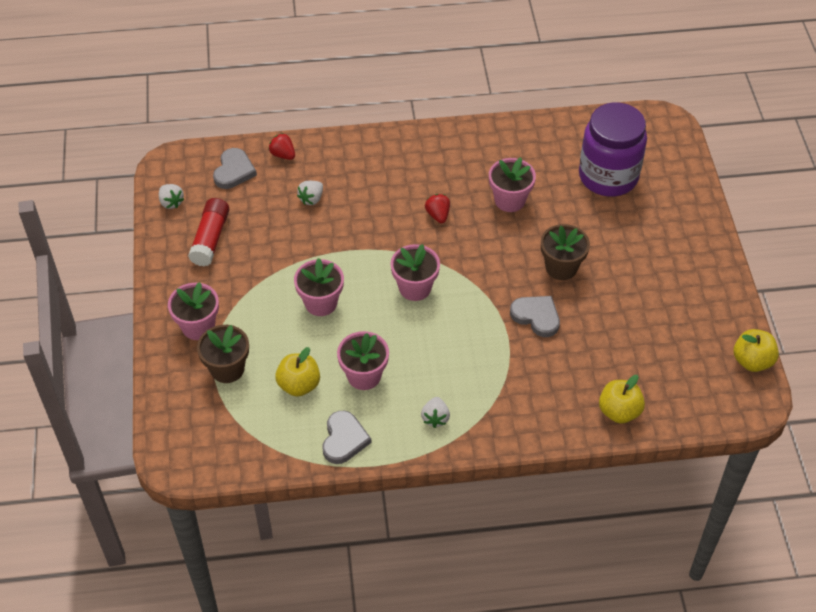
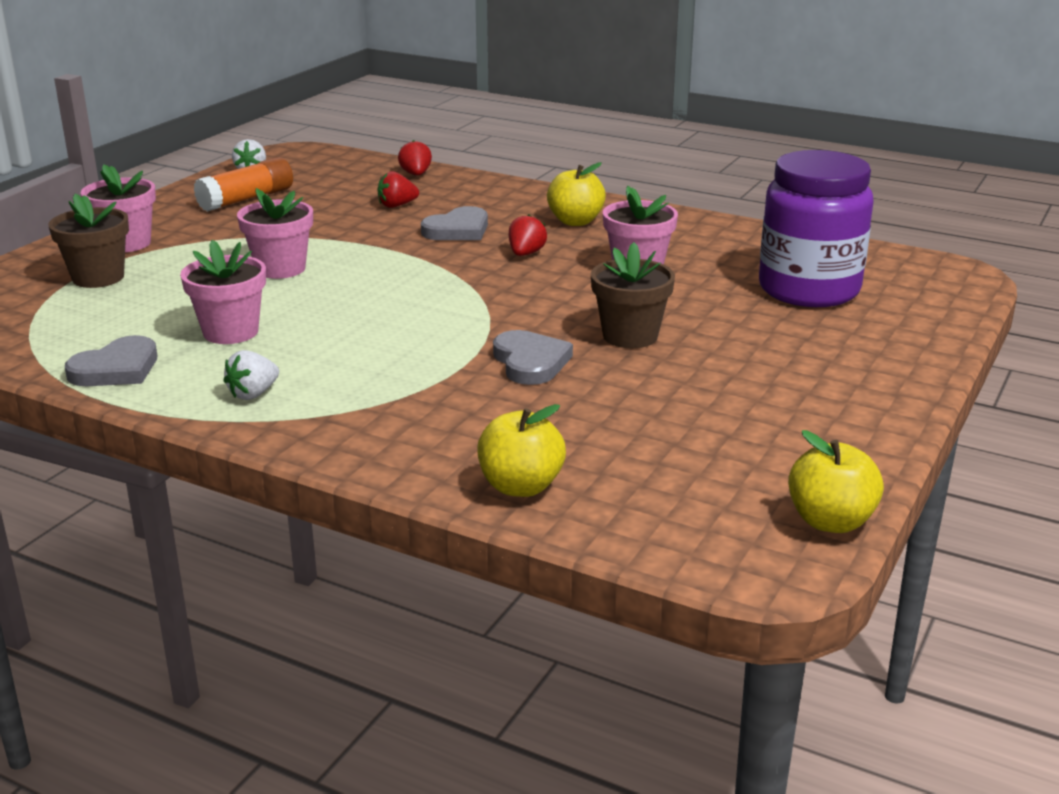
camera: 35 degrees right, 25 degrees down
(210, 238) = (247, 199): red glue stick -> orange glue stick
(234, 171) = (347, 170): grey heart -> grey heart (458, 230)
(299, 385) = (147, 313): yellow apple -> yellow apple (575, 221)
(311, 199) = (397, 205): white strawberry -> red strawberry
(415, 288) = (408, 292): pink flower pot -> none

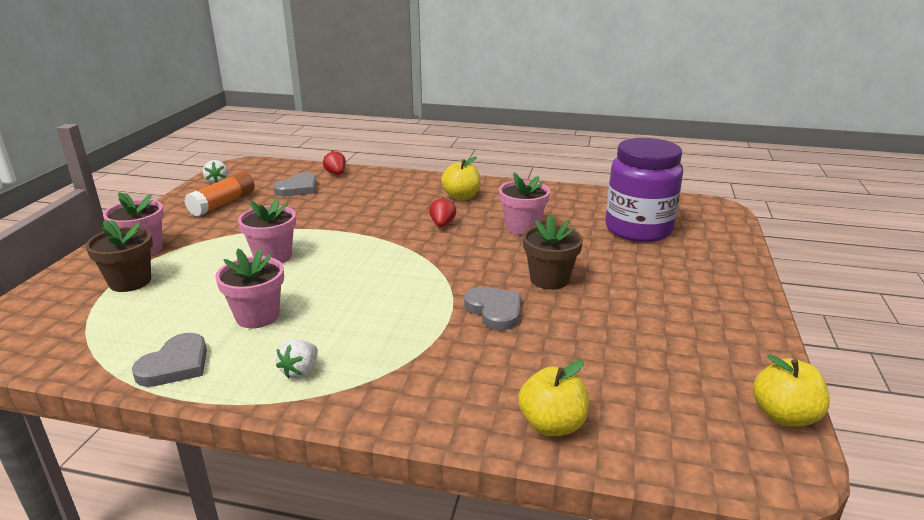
camera: 15 degrees left, 0 degrees up
(397, 205) = (334, 197): red strawberry -> none
(458, 230) = (386, 211): grey heart -> grey heart (298, 188)

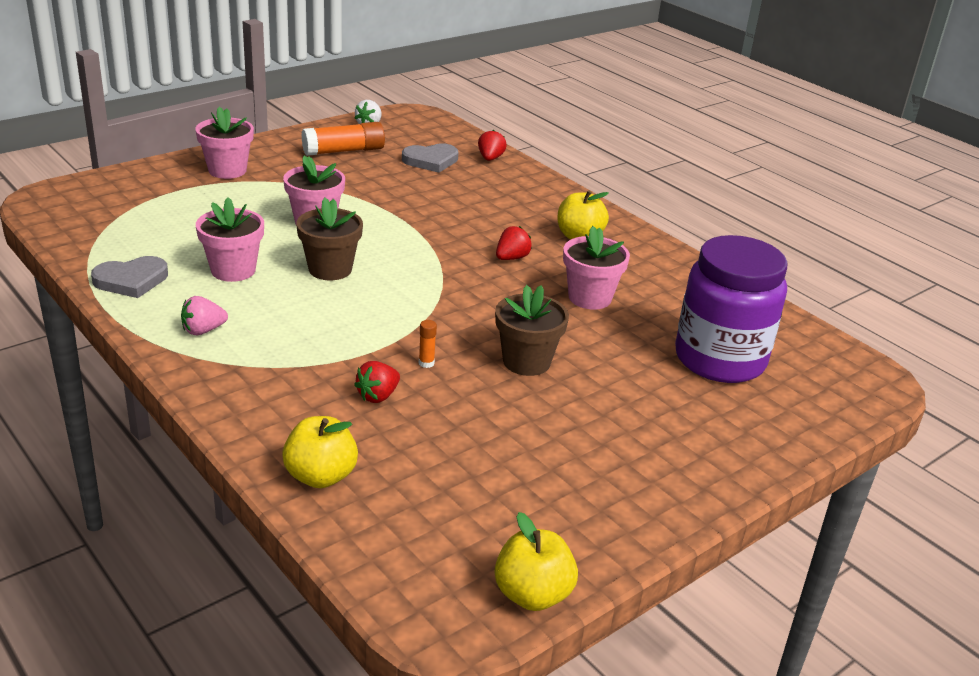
camera: 35 degrees right, 5 degrees up
(130, 282) = (184, 196): brown flower pot -> brown flower pot (330, 269)
(300, 371) = (203, 330): white strawberry -> pink strawberry
(494, 310) = (426, 363): grey heart -> orange glue stick
(499, 348) = (378, 396): none -> red strawberry

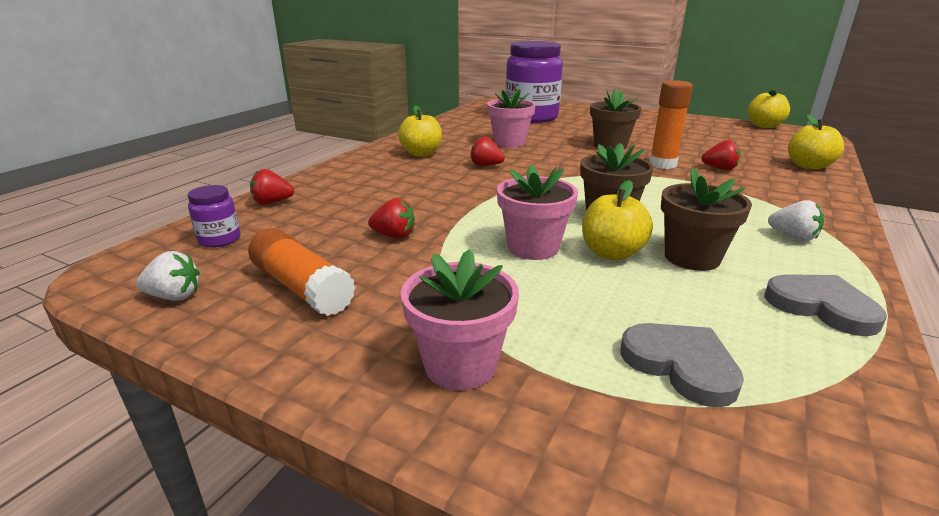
camera: 110 degrees left, 5 degrees down
(203, 330) = (792, 237): pink strawberry -> white strawberry
(233, 270) = (692, 257): pink flower pot -> brown flower pot
(275, 245) = (611, 253): none -> yellow apple
(385, 185) = (394, 236): none -> red strawberry
(426, 363) = (662, 164): orange glue stick -> orange glue stick, size x2.29
(431, 161) = (299, 228): grey heart -> grey heart (681, 365)
(435, 139) = (220, 239): none -> purple jar

